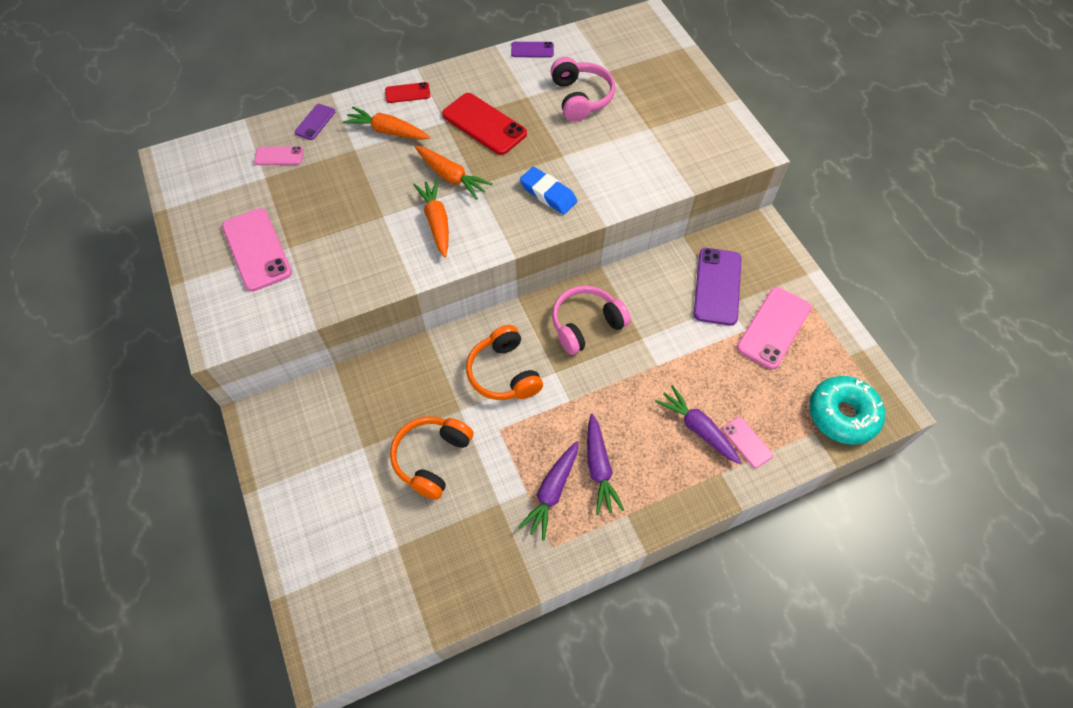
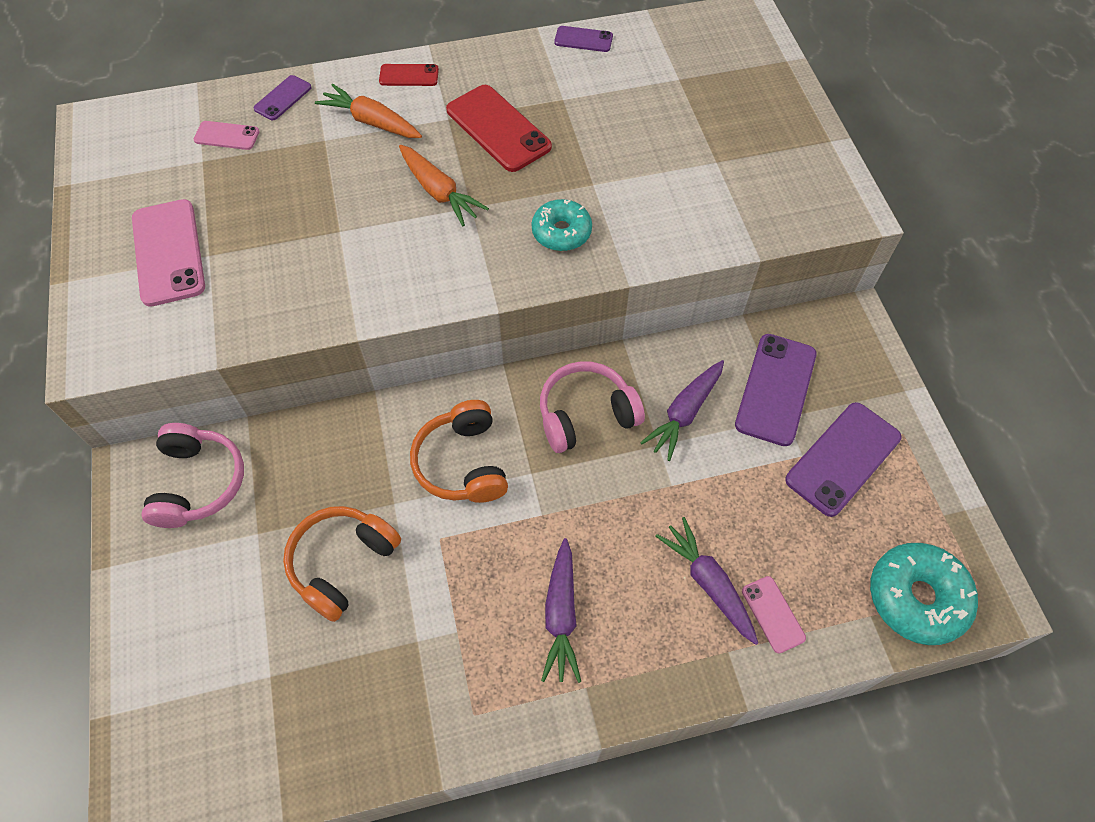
camera: 10 degrees right, 0 degrees up
(436, 221) = (406, 248): orange carrot -> none
(548, 194) = (561, 232): blue eraser -> turquoise donut
(551, 492) = (490, 638): purple carrot -> purple carrot (684, 413)
(580, 98) = (633, 110): pink headphones -> pink headphones (198, 483)
(774, 328) = (843, 459): pink phone -> purple phone

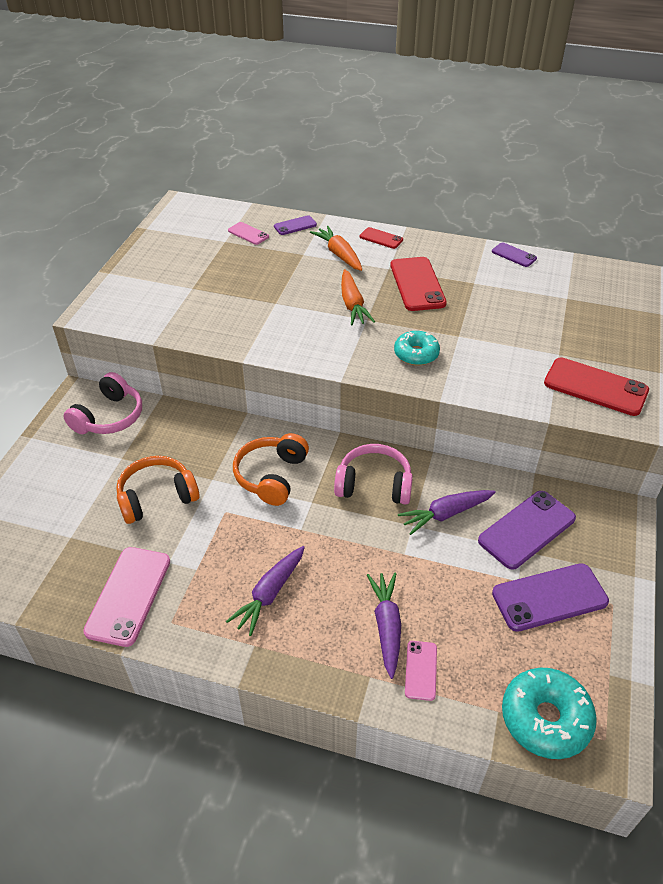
camera: 30 degrees right, 15 degrees down
(168, 252) = (171, 279): pink phone -> pink phone (129, 595)
(779, 190) = (595, 387): none -> red phone

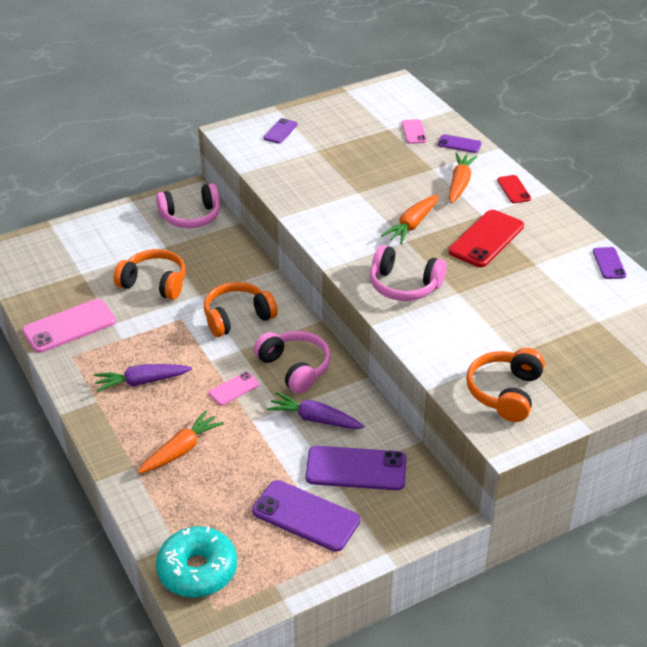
camera: 45 degrees right, 5 degrees down
(137, 289) = (280, 131): none -> purple phone
(386, 626) = (181, 450): purple carrot -> orange carrot
(416, 354) = (404, 285): turquoise donut -> pink headphones
(421, 670) = (165, 487): pink phone -> pink phone (234, 389)
(595, 387) = (505, 392): red phone -> orange headphones

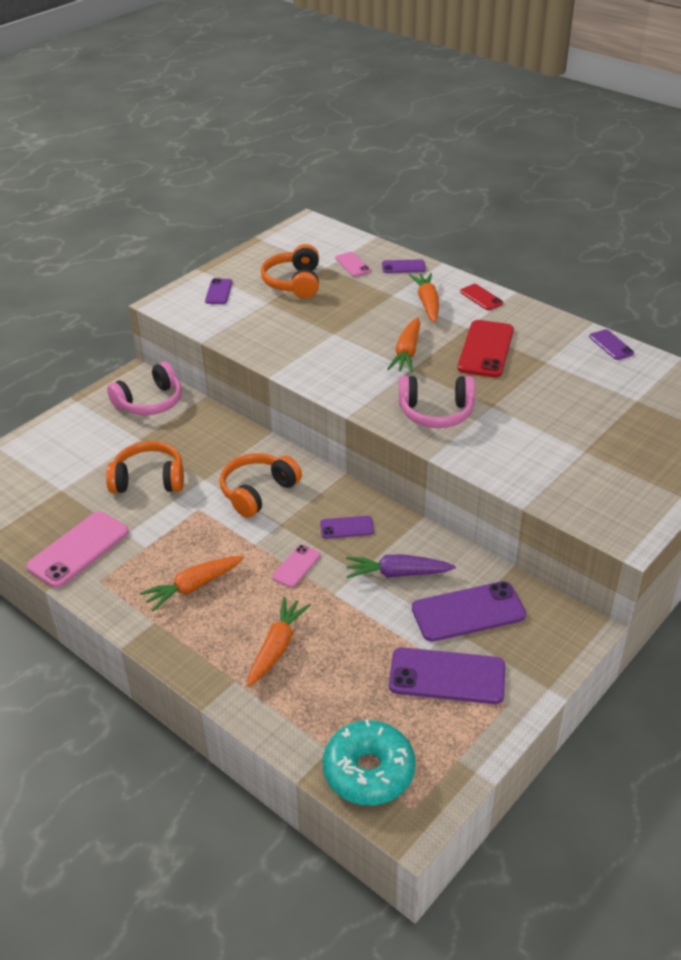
camera: 20 degrees left, 0 degrees up
(141, 382) = (193, 587): purple carrot -> orange carrot
(294, 368) = (347, 527): pink headphones -> purple phone
(505, 392) = (598, 491): orange headphones -> orange headphones (294, 283)

